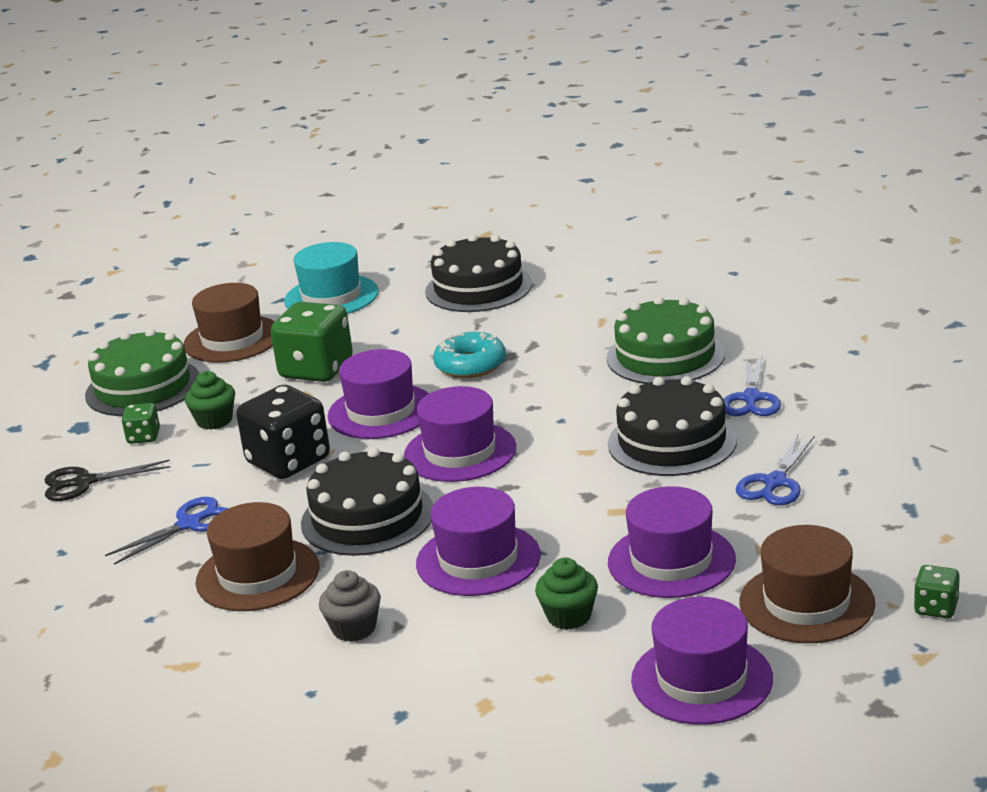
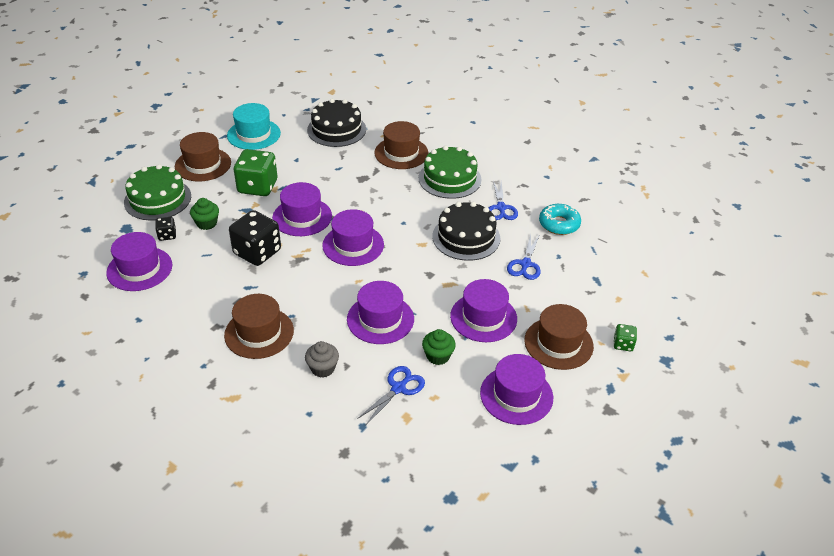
camera: 15 degrees left, 15 degrees up
(84, 482) = (139, 269): black scissors -> purple hat
(143, 437) = (167, 235): green dice -> black dice
(189, 524) = (210, 298): blue scissors -> blue scissors (398, 388)
(367, 517) = (312, 291): black cake -> none
(470, 365) = (345, 184): turquoise donut -> turquoise donut (559, 224)
(586, 320) = (401, 153): none -> brown hat

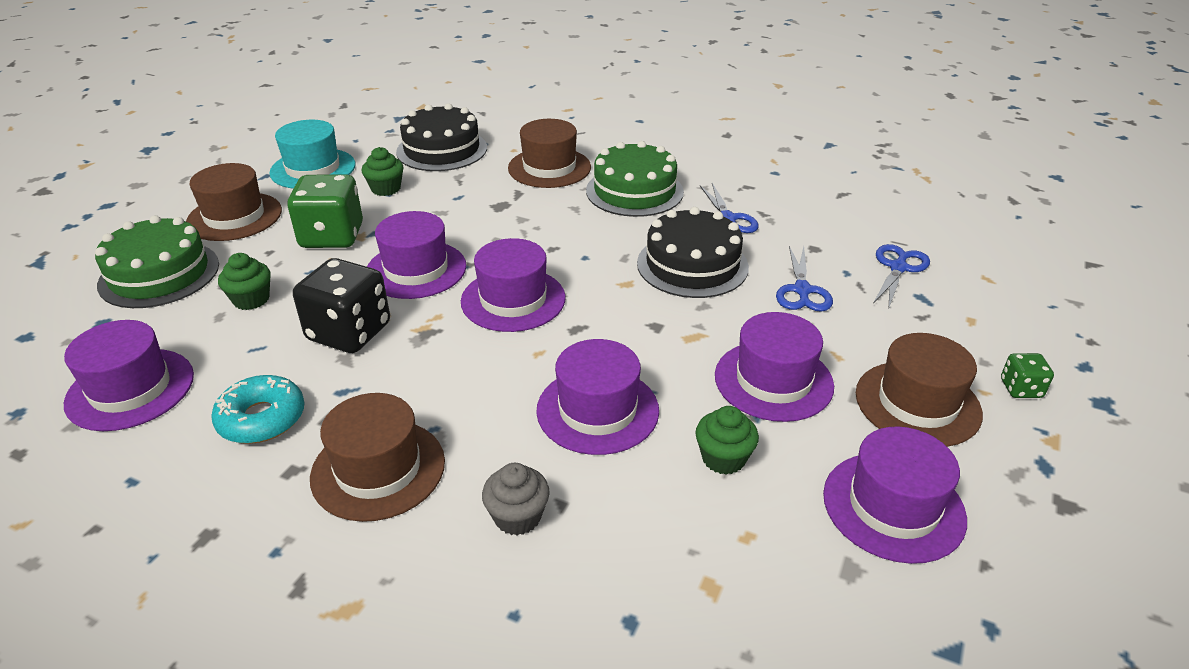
camera: 10 degrees left, 5 degrees down
(167, 235) = (180, 327): black dice -> none
(295, 156) = (386, 189): none -> green cupcake
(398, 388) = (674, 531): blue scissors -> blue scissors (898, 268)
(559, 224) = (824, 230): turquoise donut -> turquoise donut (262, 419)

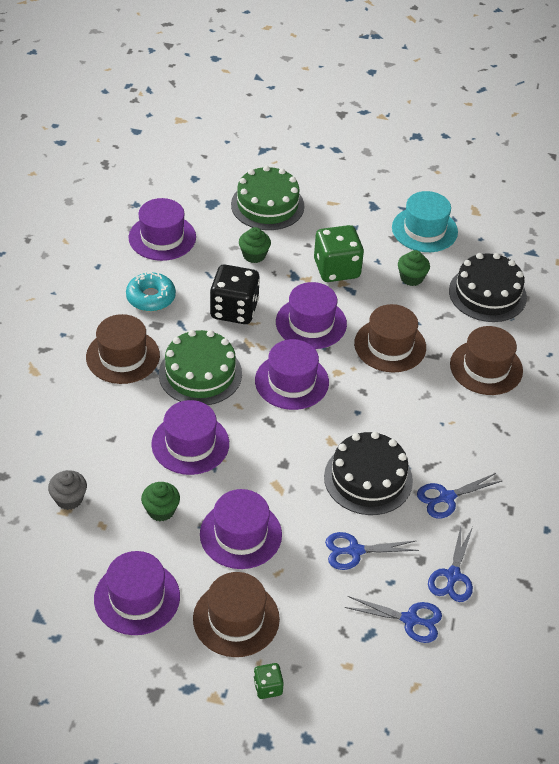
camera: 75 degrees right, 10 degrees up
(234, 217) = (344, 213): brown hat -> brown hat (390, 345)
(517, 517) = (99, 422): grey cupcake -> grey cupcake (69, 499)
(634, 191) = (469, 429): green cake -> green cake (200, 373)
(836, 232) = (452, 576): none -> blue scissors

